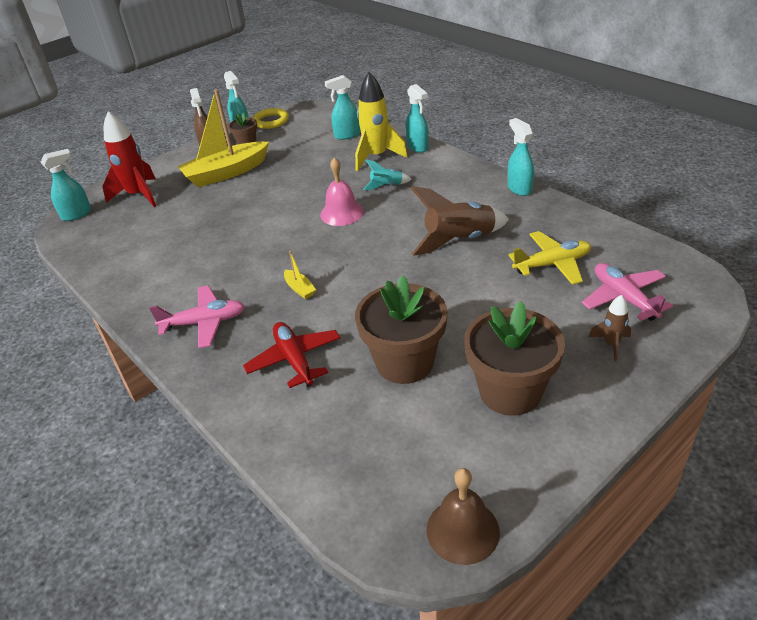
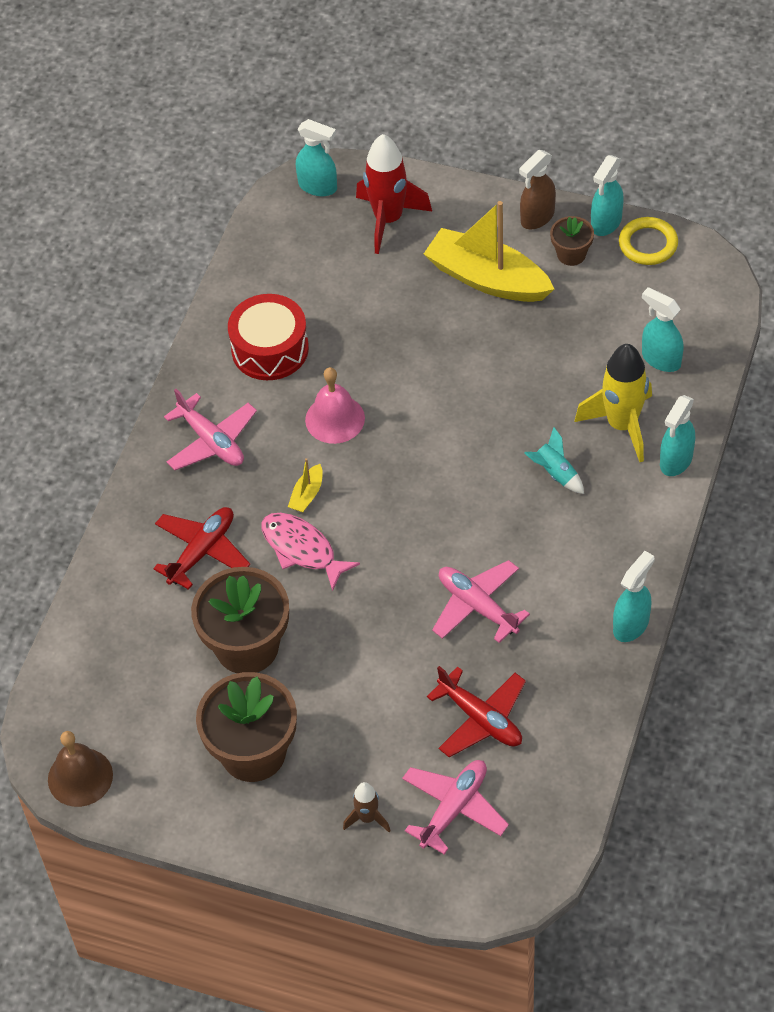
camera: 60 degrees right, 15 degrees up
(165, 270) = (270, 349): none -> red drum
(341, 213) = (468, 456): pink bell -> pink bell (335, 419)
(343, 305) = (302, 549): none -> pink fish
(459, 241) = (477, 606): brown rocket -> pink plane
(552, 264) = (480, 719): yellow plane -> red plane

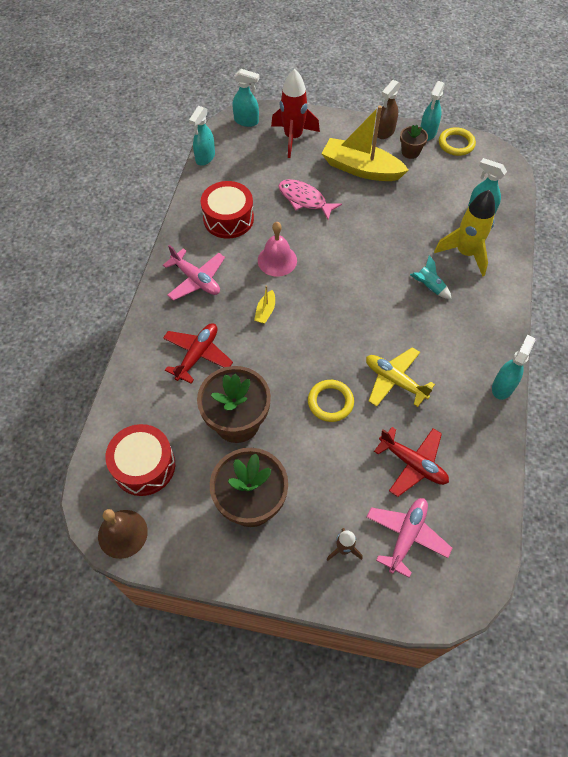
camera: 10 degrees left, 5 degrees up
(114, 695) = (144, 466): none -> red drum
(302, 549) = (267, 349): pink fish -> pink fish (304, 199)
(381, 629) = (330, 402): none -> yellow ring
(477, 606) = (394, 381): pink plane -> yellow plane
(676, 461) = (505, 274): turquoise spray bottle -> turquoise spray bottle (205, 157)

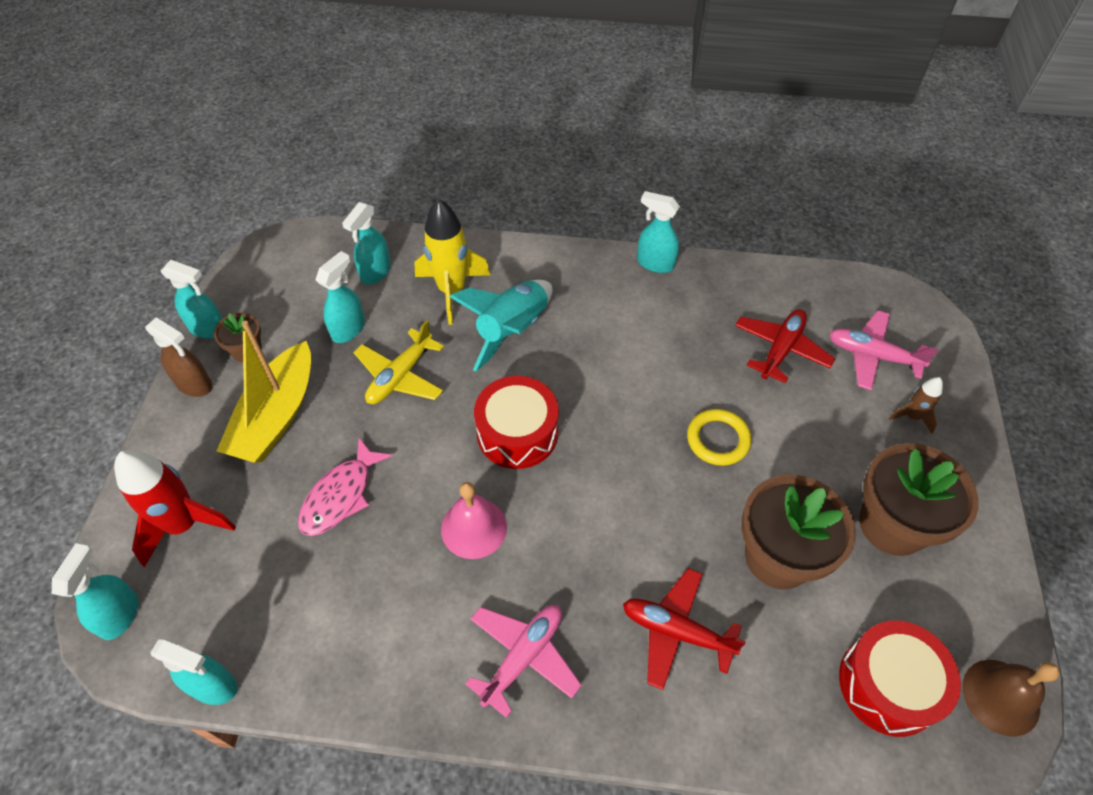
camera: 95 degrees left, 5 degrees down
(228, 218) = (380, 618): red drum -> red drum (517, 433)
(265, 311) = (577, 536): yellow boat -> none
(394, 381) = (669, 368): yellow plane -> yellow plane (400, 376)
(428, 199) = (348, 329): none -> turquoise spray bottle
(429, 287) = (512, 331): turquoise rocket -> turquoise rocket, size x1.96
(456, 144) = (237, 294): yellow ring -> none

